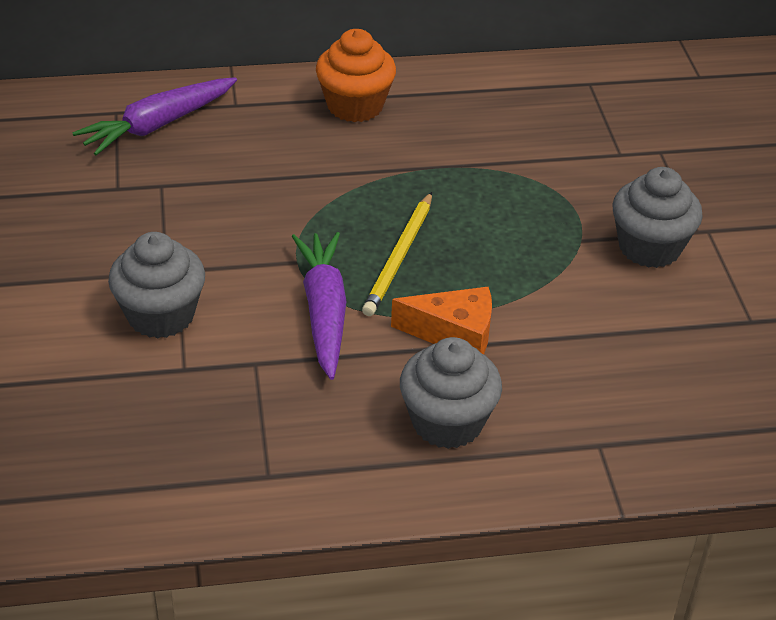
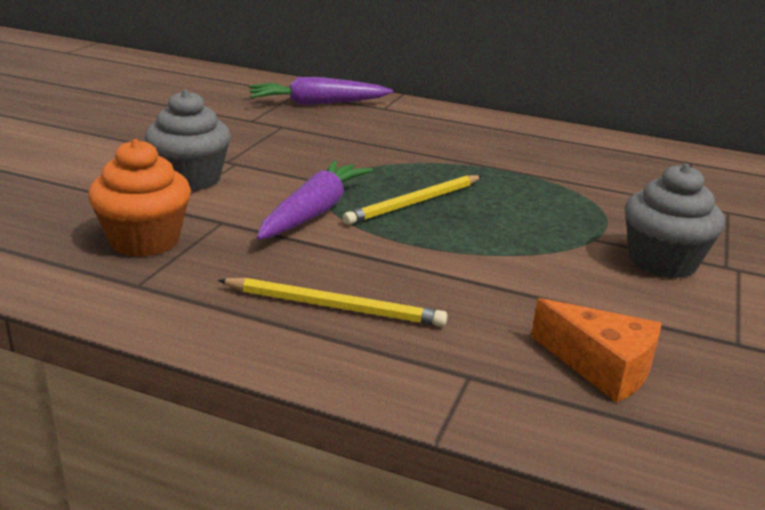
camera: 30 degrees right, 15 degrees down
(355, 106) = (472, 128): orange cupcake -> orange cupcake (144, 241)
(447, 422) = (334, 306): grey cupcake -> yellow pencil
(454, 334) = (408, 256): orange cheese -> orange cheese (601, 367)

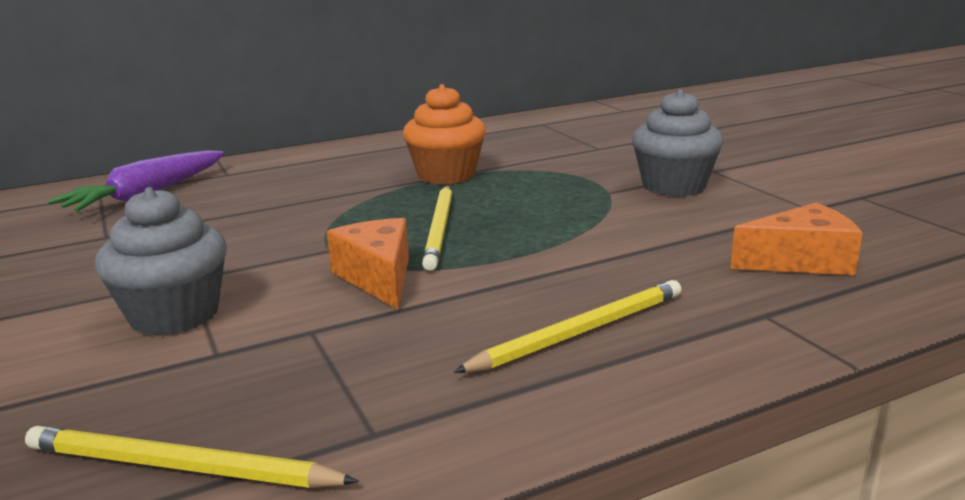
camera: 45 degrees left, 5 degrees down
(56, 248) = (181, 467): none -> yellow pencil
(144, 241) = (273, 393): orange cupcake -> orange cupcake (446, 175)
(314, 212) = (378, 277): purple carrot -> orange cheese

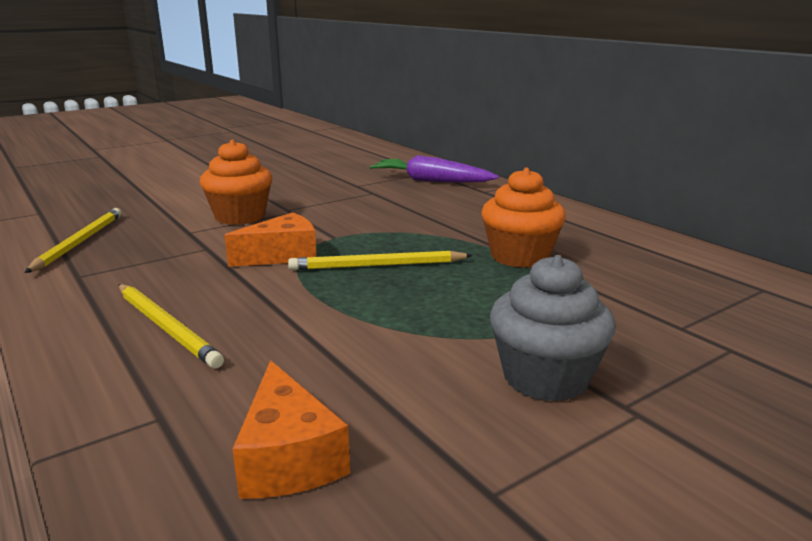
camera: 80 degrees right, 0 degrees up
(174, 315) = (240, 216): grey cupcake -> orange cupcake

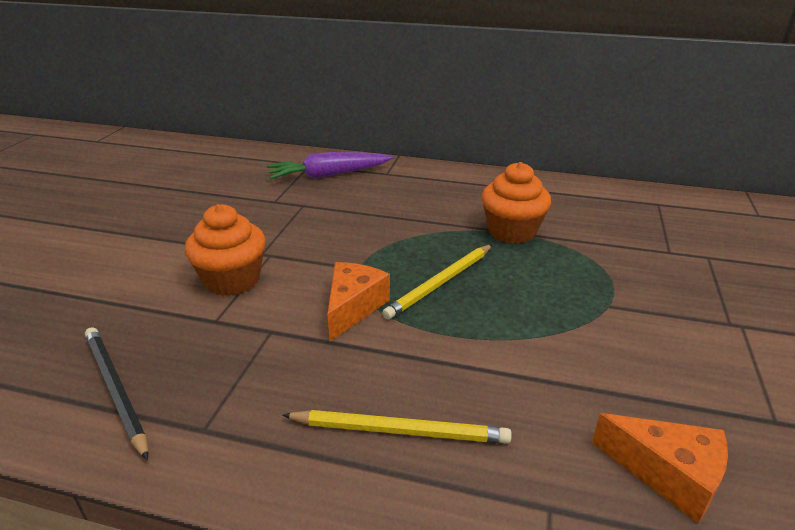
camera: 40 degrees left, 10 degrees up
(79, 242) = (115, 390): yellow pencil -> black pencil
(545, 378) = (675, 326): grey cupcake -> none

